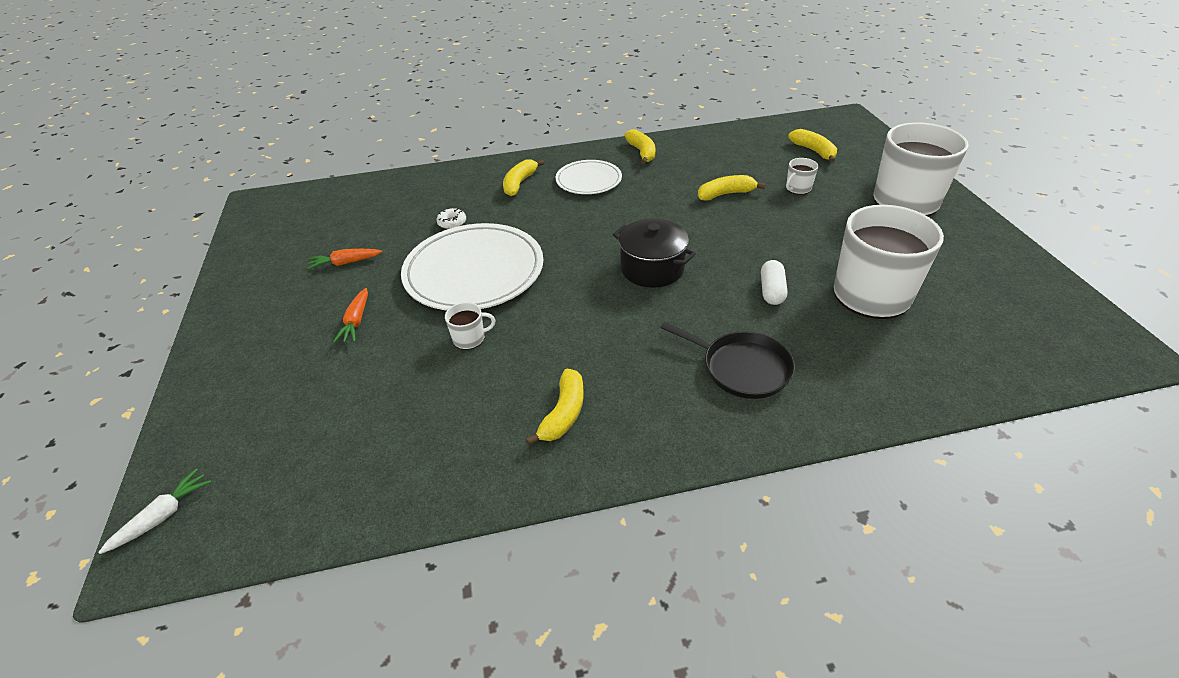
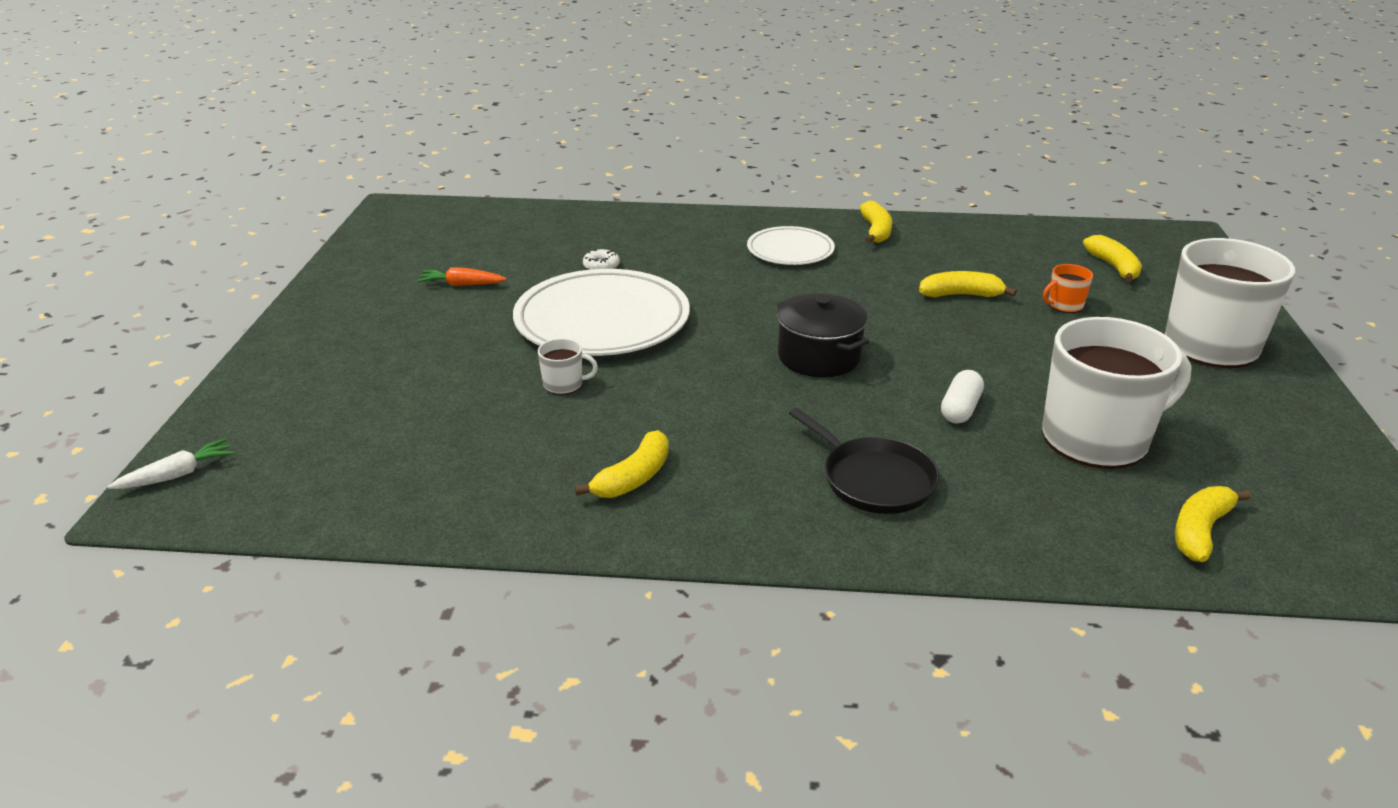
camera: 15 degrees right, 10 degrees down
(356, 321) = (447, 343): orange carrot -> none
(519, 183) = (702, 239): yellow banana -> yellow banana (1200, 531)
(798, 188) = (1064, 305): white mug -> orange mug

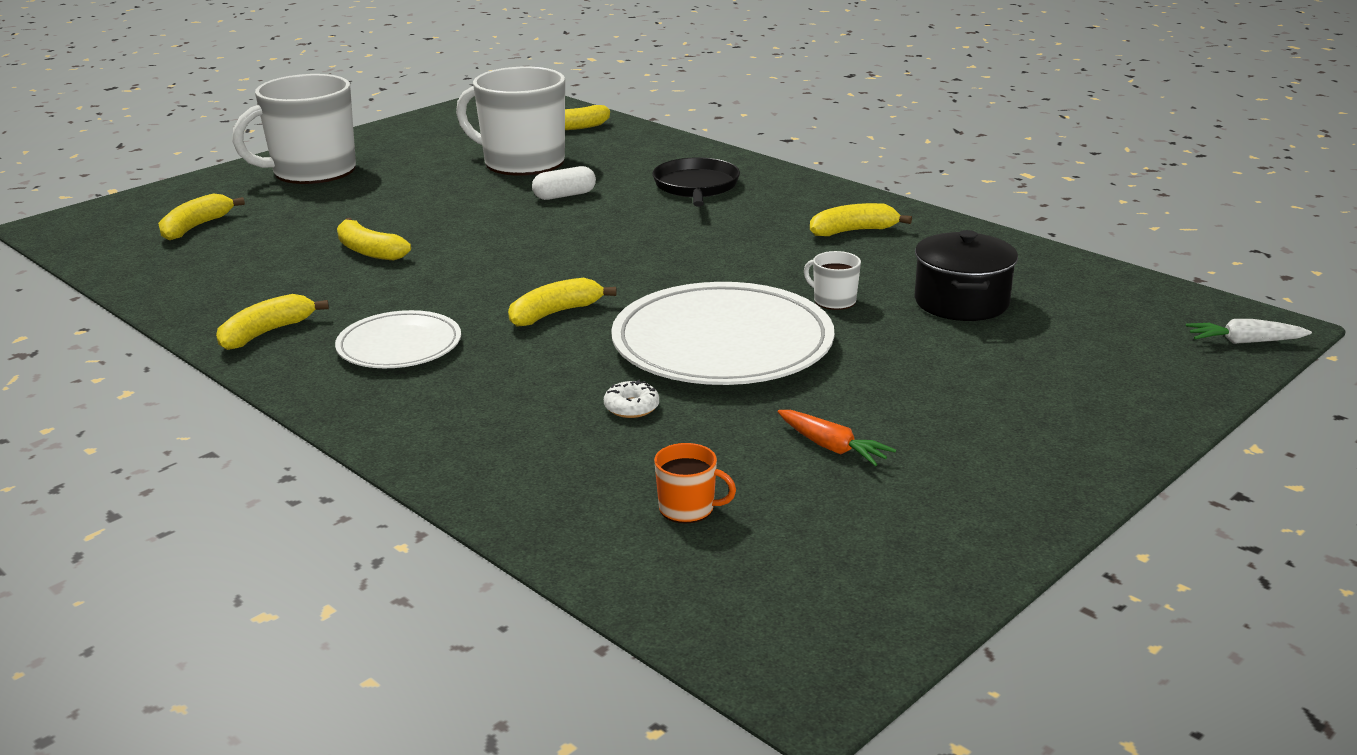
camera: 140 degrees left, 5 degrees down
(743, 300) = (555, 313): none -> yellow banana
(819, 357) = (589, 251): black pot -> black pot (961, 302)
(1064, 305) = (321, 218): orange mug -> orange mug (688, 508)

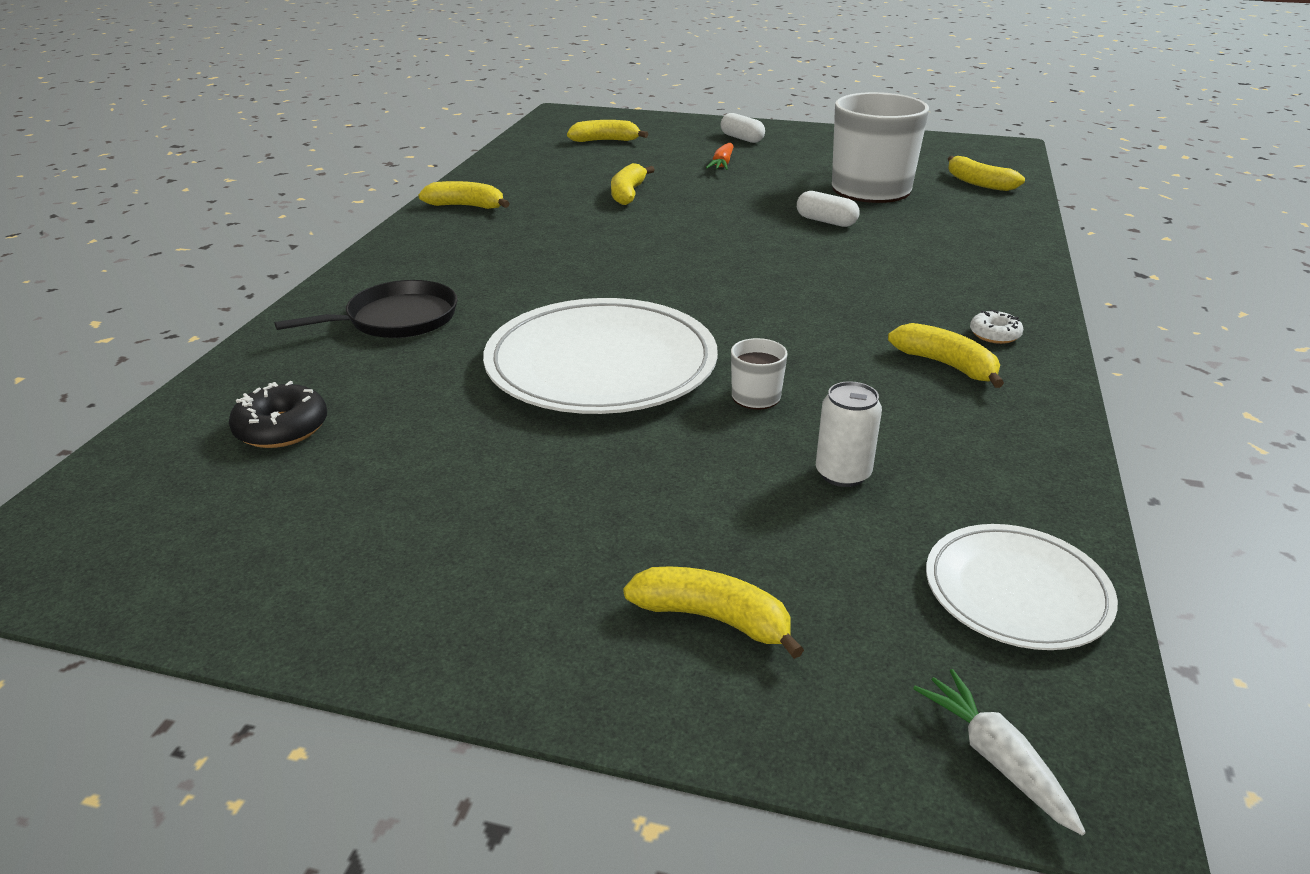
camera: 60 degrees right, 5 degrees up
(312, 171) = (742, 138): white mug -> white capsule
(399, 346) = (482, 248): white plate -> white plate (1016, 591)
(555, 313) = (590, 282): yellow banana -> yellow banana (713, 618)
(631, 407) = (445, 357): white donut -> white donut (994, 334)
(688, 508) = (281, 428): orange mug -> black donut
(696, 186) = (933, 264): black pan -> black pan (396, 319)
(832, 447) = (431, 472): orange carrot -> orange carrot (722, 164)
(961, 302) = (843, 473): black pot -> white can

